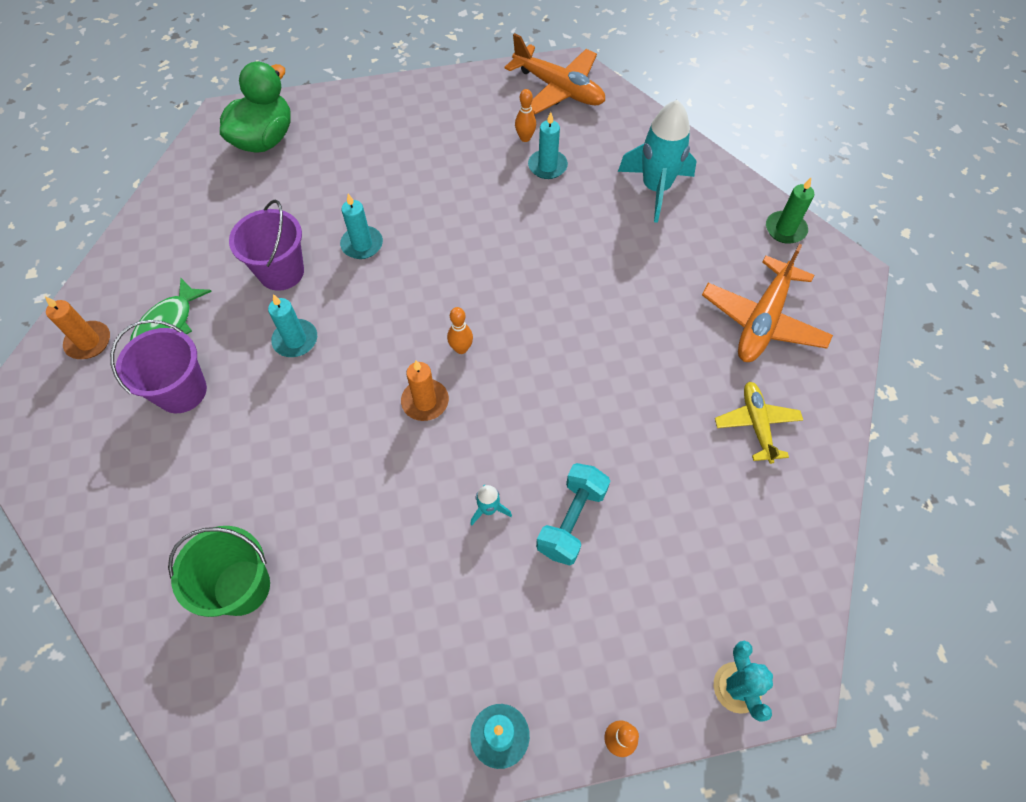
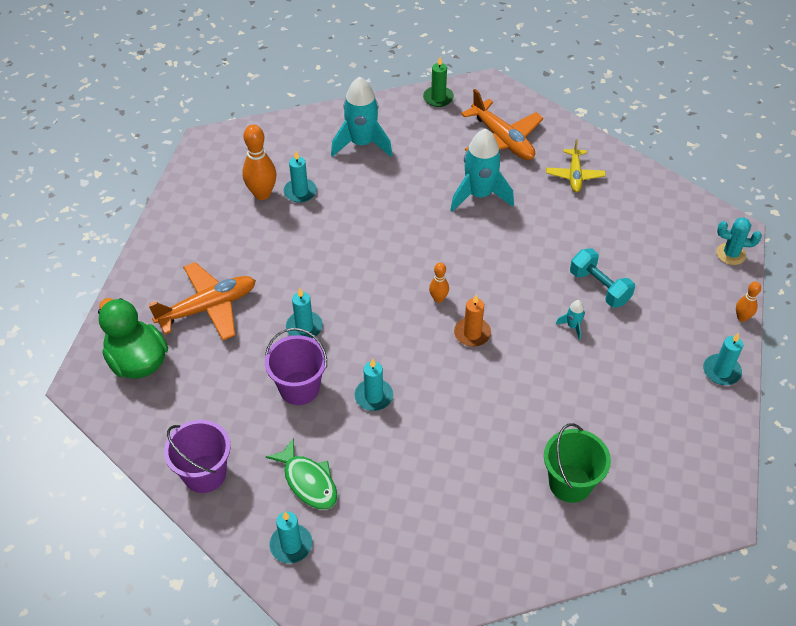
camera: 65 degrees left, 10 degrees down
(89, 342) = (291, 545): orange candle -> turquoise candle
(181, 391) = (381, 485): purple bucket -> purple bucket (204, 474)
(525, 138) = (262, 194): orange bowling pin -> orange bowling pin, size x1.82
(559, 89) = (225, 156): orange plane -> orange plane (208, 307)
(650, 330) = (479, 195): none -> turquoise rocket
(756, 424) = (574, 175): yellow plane -> yellow plane turned 105 degrees counterclockwise

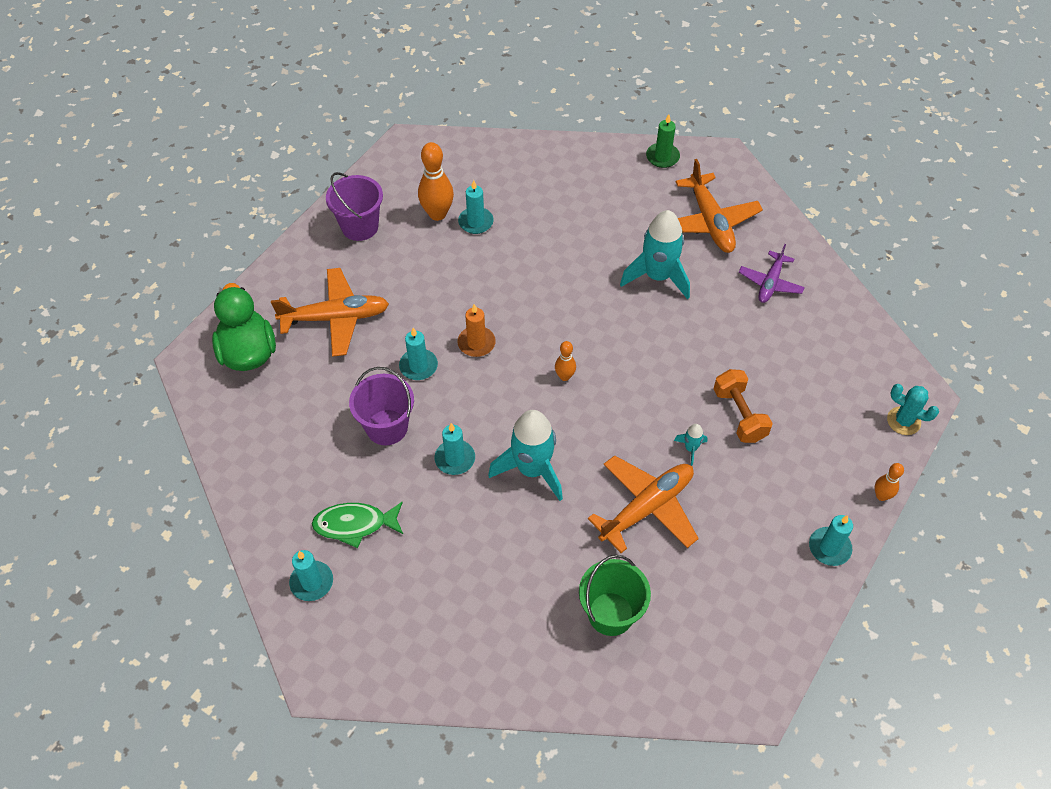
camera: 20 degrees right, 5 degrees up
(204, 474) = (262, 485): purple bucket -> purple bucket (360, 226)
(308, 481) = (354, 524): green fish -> green fish turned 105 degrees clockwise
(362, 144) = (560, 187): turquoise rocket -> turquoise rocket (532, 469)
(472, 333) = (582, 424): orange candle -> orange candle (476, 343)
(559, 385) = (647, 507): none -> orange plane
(574, 175) = (770, 283): yellow plane -> purple plane
(599, 287) = (739, 415): turquoise dumbbell -> orange dumbbell

